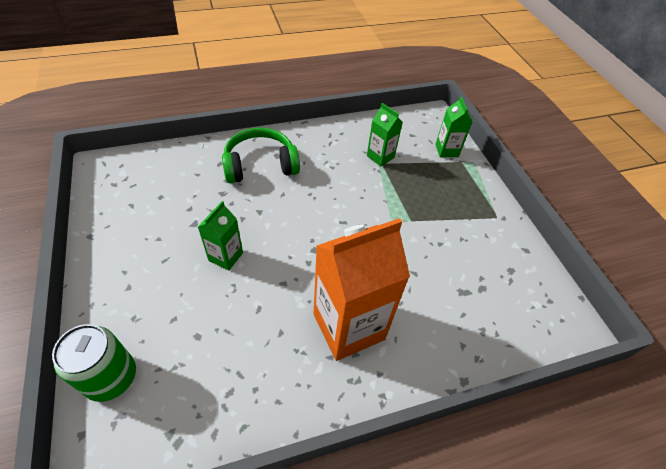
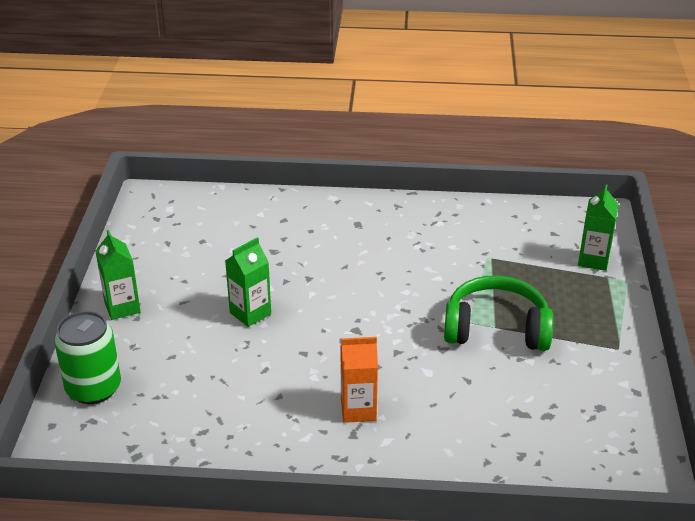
camera: 25 degrees right, 15 degrees down
(260, 165) = (332, 230): green headphones -> green headphones (496, 328)
(348, 326) = (358, 410): orange carton -> orange carton, size x0.50
(380, 157) = (493, 250): green carton -> green carton (122, 307)

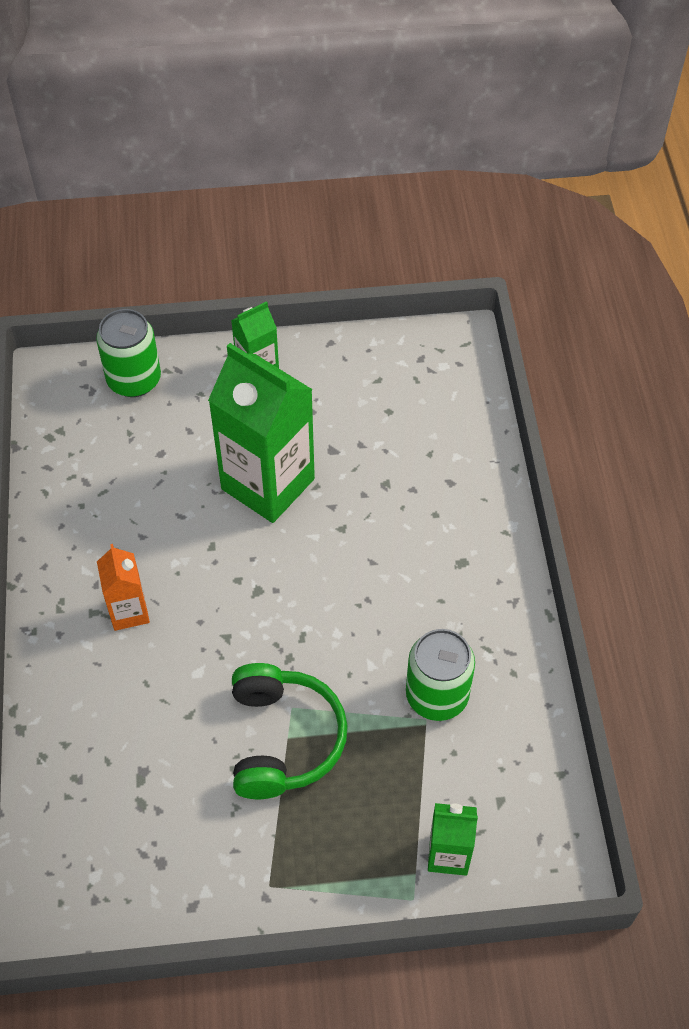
camera: 80 degrees right, 20 degrees up
(250, 313) = (268, 484): green carton -> green carton, size x2.00
(468, 249) = (437, 695): none -> green can

